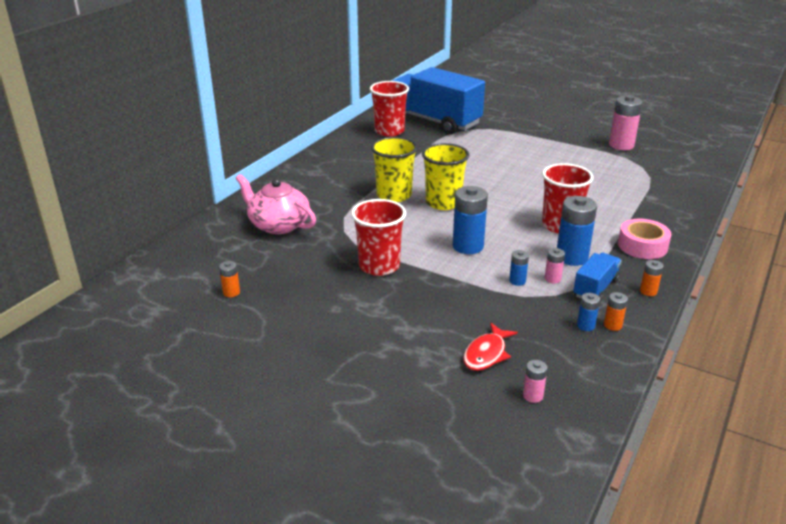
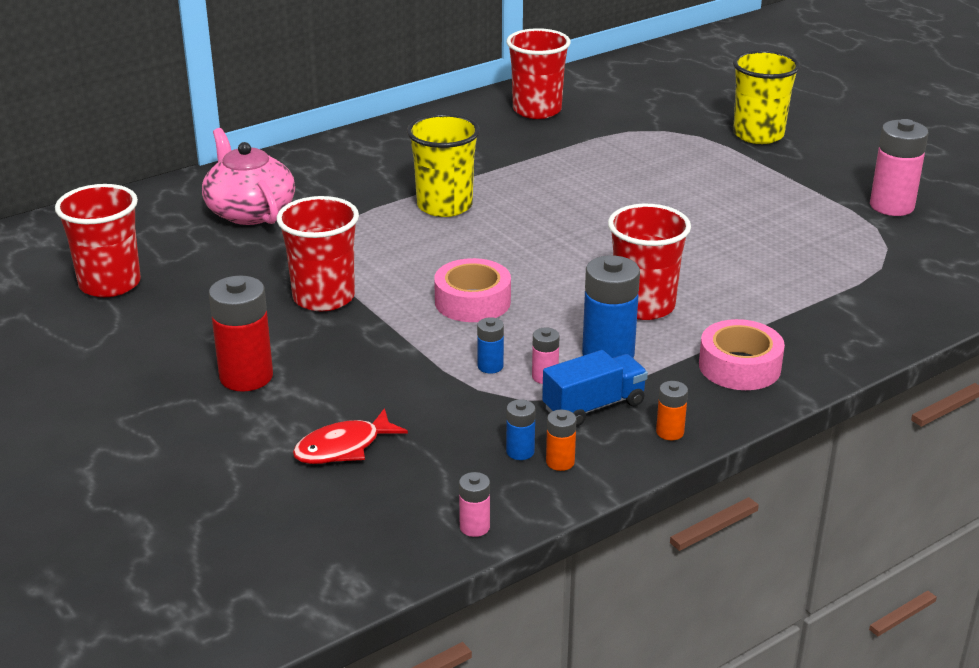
camera: 25 degrees right, 0 degrees up
(231, 292) = (110, 284): orange battery -> red cup
(382, 327) = (246, 377): none -> red battery
(434, 121) = (623, 107): blue truck -> none
(443, 203) = (504, 232): yellow cup -> yellow cup (758, 135)
(468, 246) = (472, 301): blue battery -> pink tape
(533, 396) = (346, 516): pink battery -> pink battery (474, 527)

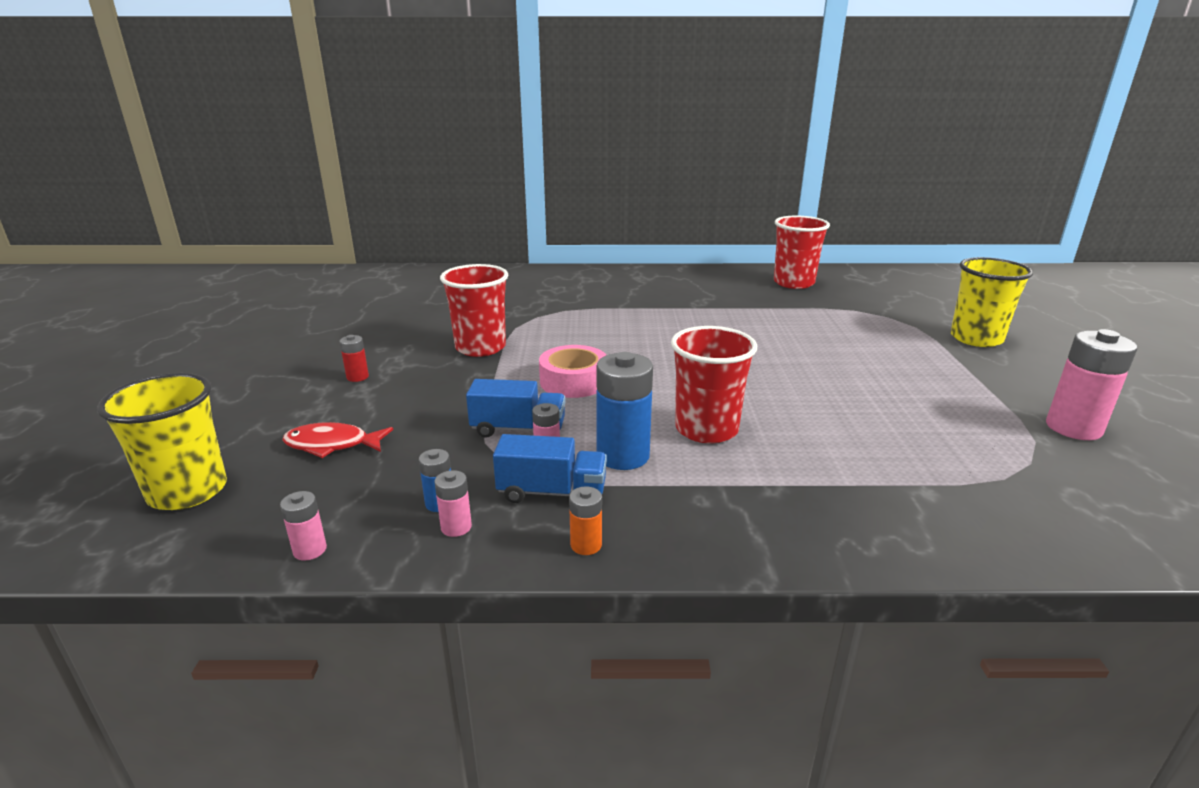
camera: 35 degrees right, 5 degrees down
(110, 284) = (380, 305): red cup -> none
(246, 377) = (357, 377): red battery -> red battery, size x0.49
(250, 211) = (516, 290): pink teapot -> none
(444, 206) = (644, 319): yellow cup -> yellow cup (188, 491)
(490, 366) = (518, 429): blue battery -> blue truck
(560, 462) = (456, 527): orange battery -> pink battery
(739, 366) = (733, 513): pink tape -> none

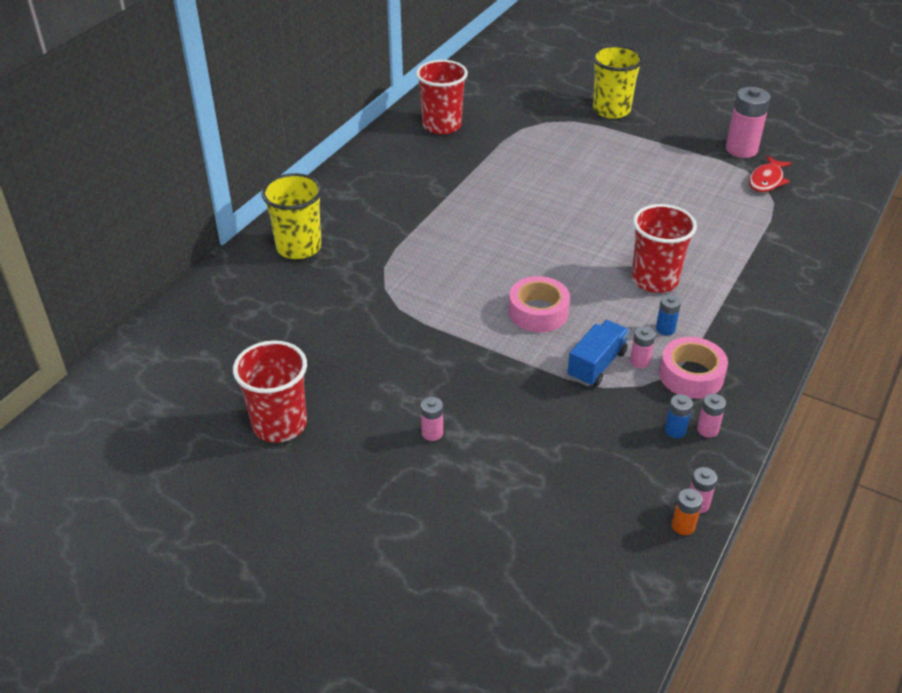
camera: 60 degrees left, 15 degrees up
(188, 491) = (580, 565): yellow cup -> yellow cup (299, 247)
(332, 445) = (555, 470): red fish -> red fish (767, 180)
(357, 377) = (432, 433): red battery -> pink battery
(480, 347) = (428, 342): red cup -> red cup (279, 424)
(552, 492) = (691, 375): blue truck -> pink tape
(586, 545) = (754, 380): orange battery -> orange battery (683, 526)
(623, 456) = (665, 329): blue battery -> blue battery, size x0.49

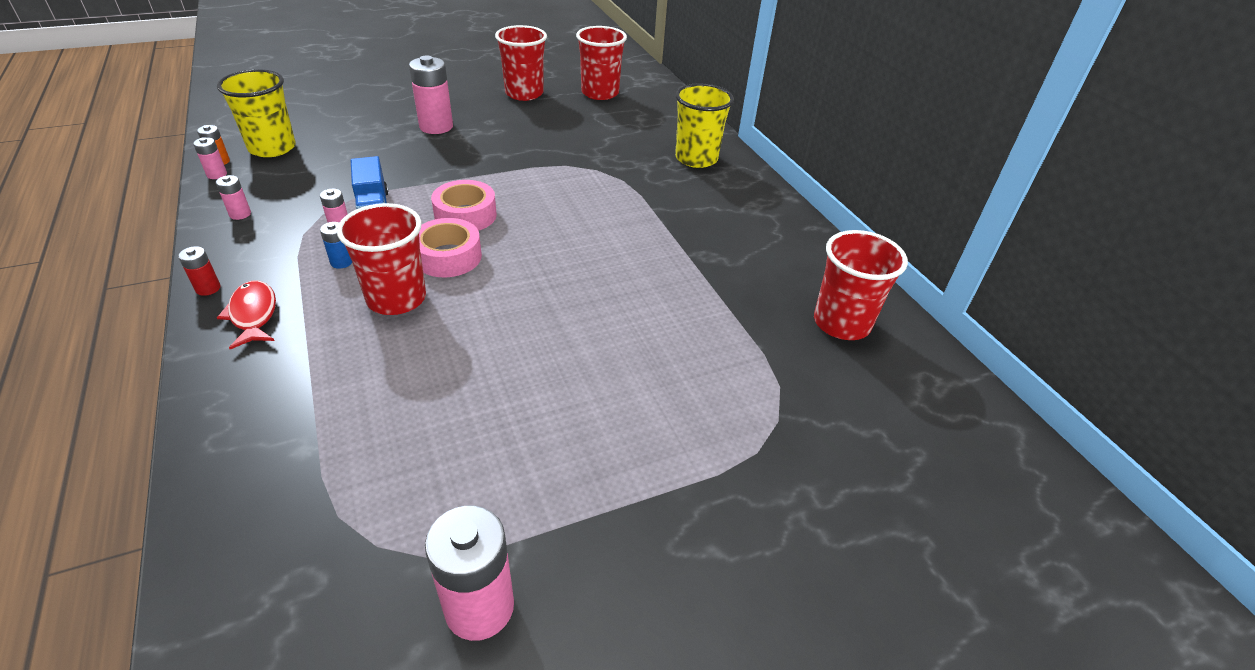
camera: 125 degrees right, 0 degrees up
(215, 370) = (600, 93): none -> red cup
(432, 433) = (436, 127): pink battery -> pink battery, size x2.02
(611, 110) = (752, 522): yellow cup -> yellow cup (272, 148)
(675, 430) = (267, 202): blue battery -> none
(691, 375) = (284, 241): pink tape -> pink tape (448, 257)
(767, 180) = (381, 559): red fish -> red fish (253, 315)
(772, 365) = (208, 288): none -> red battery

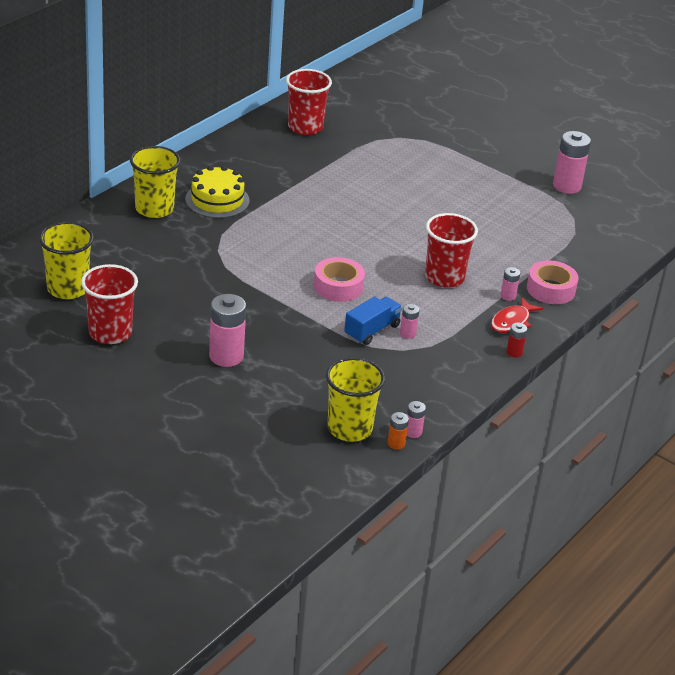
camera: 120 degrees left, 5 degrees down
(240, 214) = (442, 387): pink battery -> pink battery (508, 296)
(341, 262) = (438, 314): blue battery -> none
(448, 257) = (388, 275): pink tape -> pink tape (551, 289)
(600, 93) = (68, 288): red cup -> yellow cup
(690, 197) = (217, 200): none -> yellow cake

